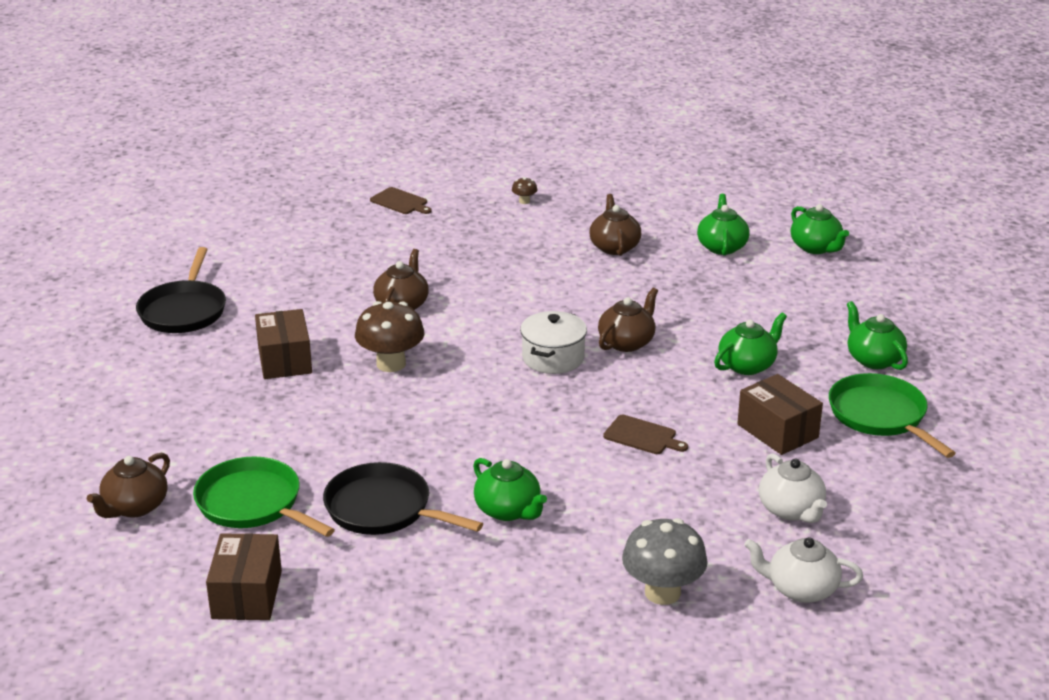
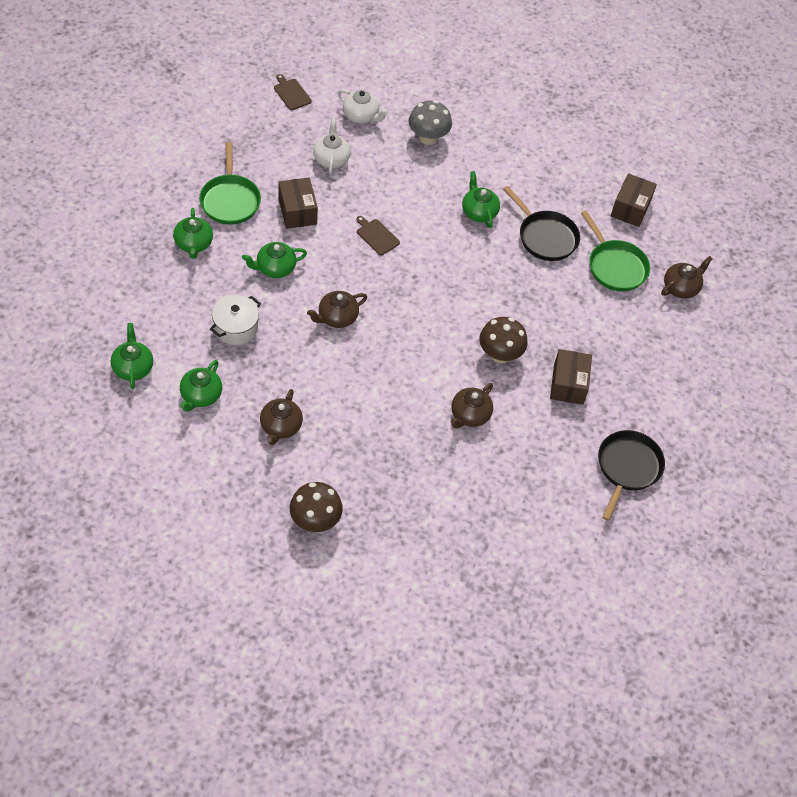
camera: 165 degrees left, 25 degrees up
(400, 202) = (418, 561): brown cutting board -> brown cutting board (291, 93)
(524, 201) = (315, 520): brown mushroom -> brown mushroom, size x2.26
(553, 358) = (393, 320): white pot -> white pot (236, 328)

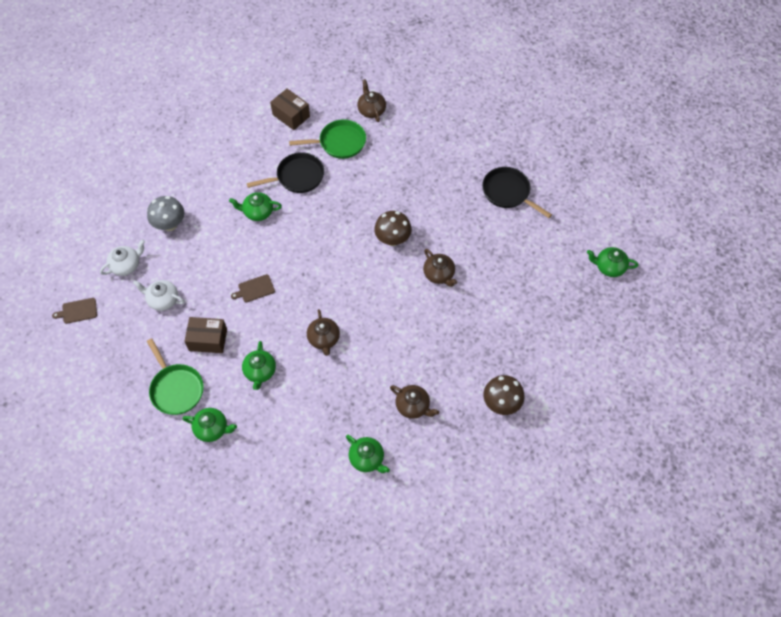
camera: 65 degrees left, 5 degrees up
(133, 367) = (323, 506): green teapot -> green teapot (609, 267)
(230, 200) = (176, 388): green pan -> green pan turned 45 degrees clockwise
(236, 328) = (309, 416): white pot -> none
(568, 384) = (431, 205): brown box -> none

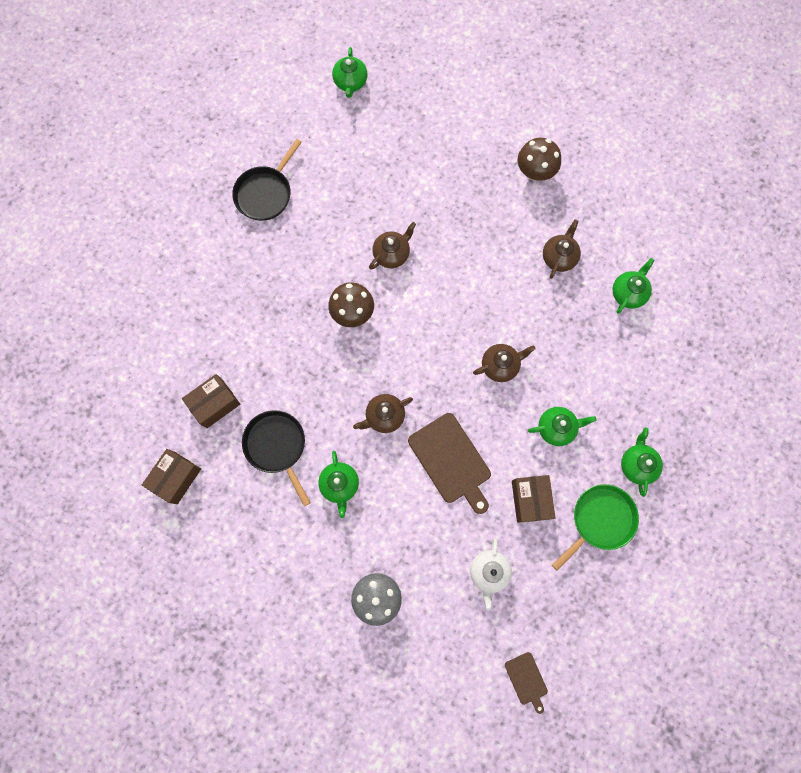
camera: 100 degrees left, 15 degrees up
(126, 265) = (449, 636): white teapot -> none
(255, 289) = (451, 461): brown cutting board -> brown cutting board, size x1.95
(339, 142) = (215, 404): green pan -> brown box
(371, 110) = (156, 373): brown teapot -> brown teapot (384, 416)

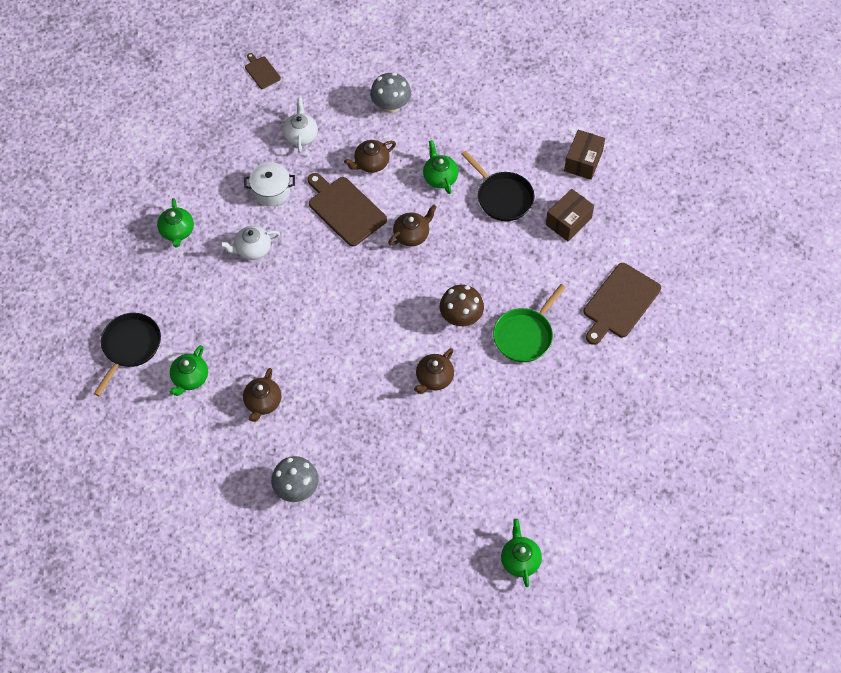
camera: 170 degrees right, 15 degrees down
(191, 301) = (620, 303): none -> brown cutting board
(265, 193) = (579, 418): black pan -> black pan (130, 347)
(500, 365) = (310, 293): brown teapot -> brown teapot (371, 163)
(530, 499) = (271, 191): brown box -> white pot
(535, 172) = (296, 488): brown mushroom -> grey mushroom
(556, 428) = (252, 249): green teapot -> white teapot
(600, 520) = (208, 185): green pan -> green pan (525, 335)

